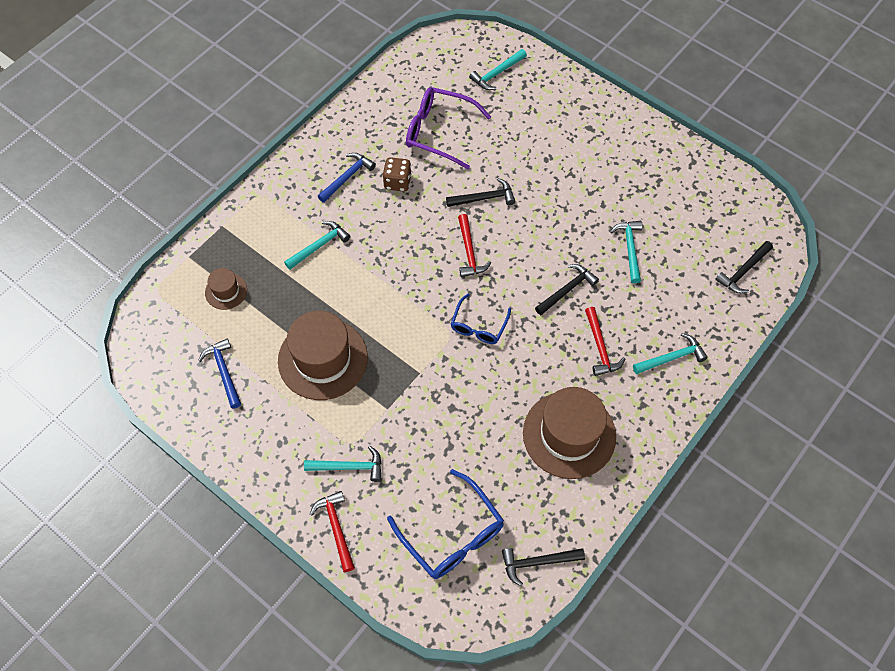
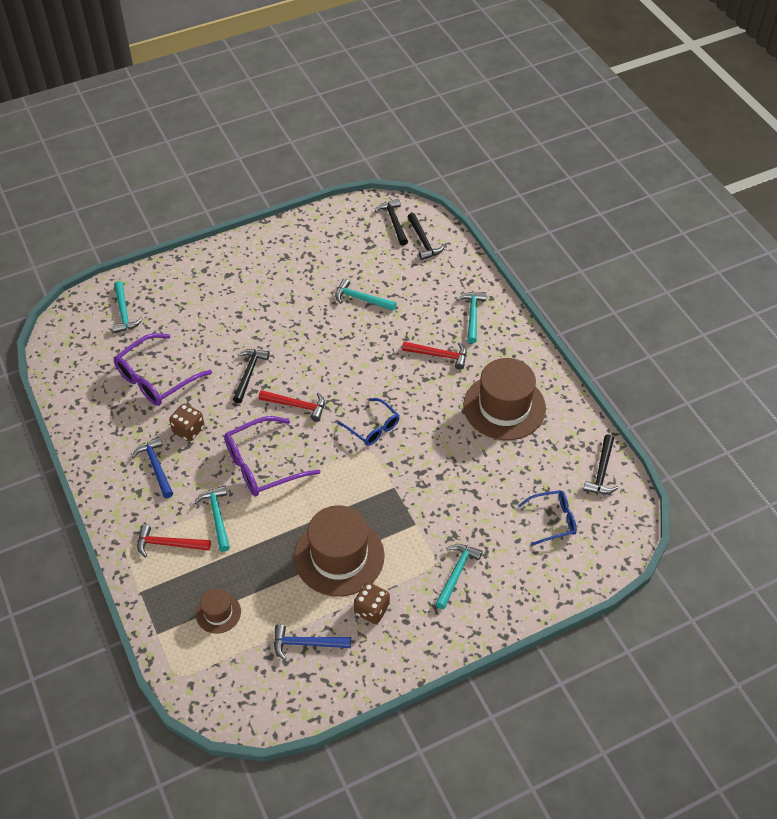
camera: 65 degrees left, 10 degrees down
(279, 410) = (371, 610): none -> brown dice
(336, 528) = (509, 604): red hammer -> red hammer (168, 544)
(390, 255) = (262, 465): none -> purple glasses
(452, 534) = (553, 520): blue glasses -> blue glasses, size x0.62
(567, 290) = (374, 354): black hammer -> black hammer (394, 222)

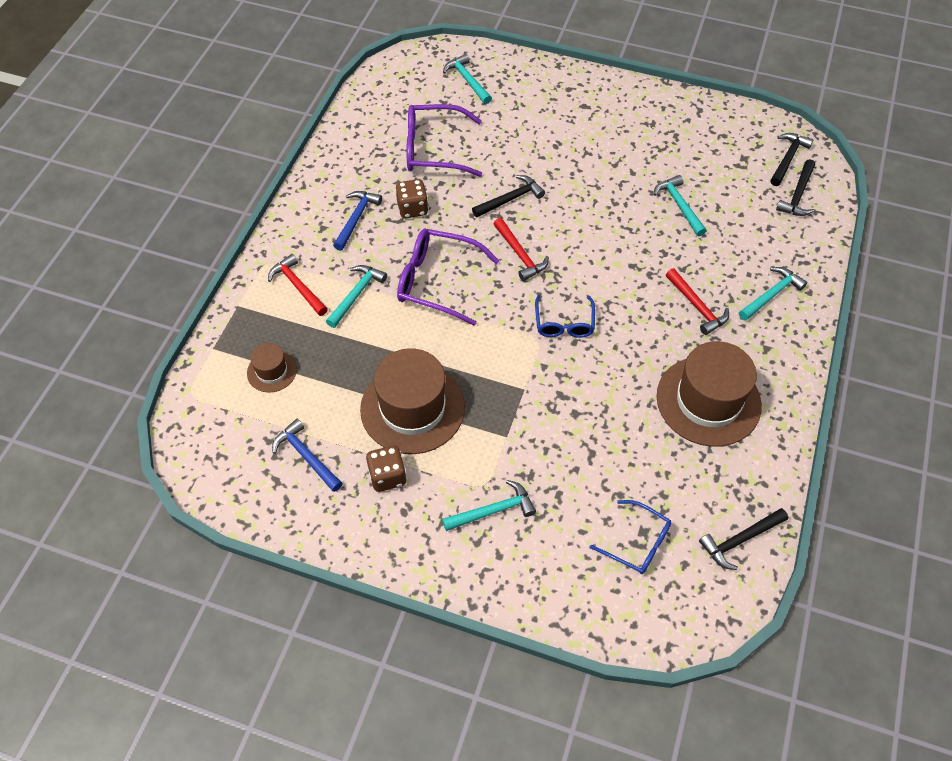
camera: 45 degrees right, 5 degrees up
(124, 313) = (467, 80): turquoise hammer -> turquoise hammer turned 120 degrees clockwise

